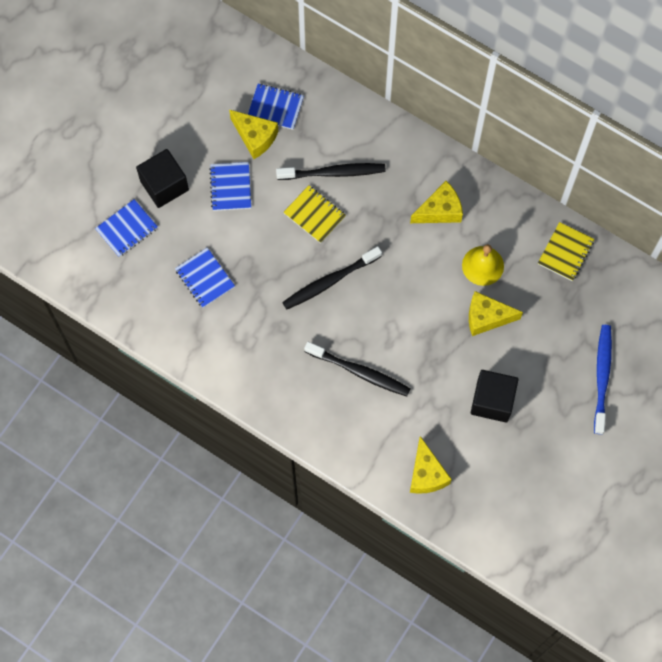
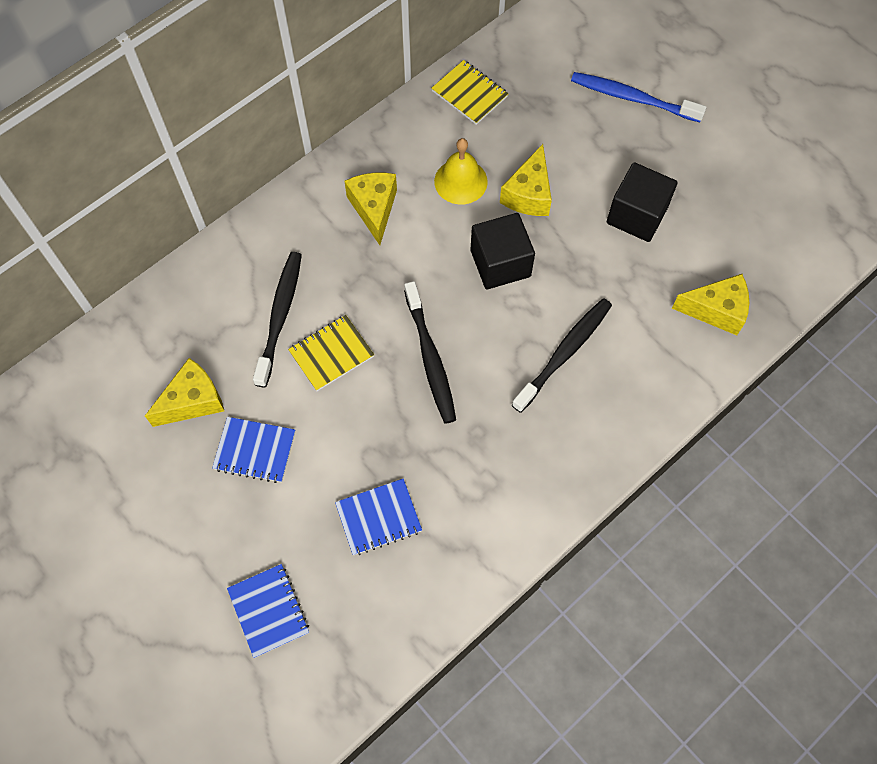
camera: 75 degrees left, 5 degrees down
(164, 185) = (220, 541): black cube -> black cube (500, 263)
(275, 107) = (159, 364): blue notebook -> none

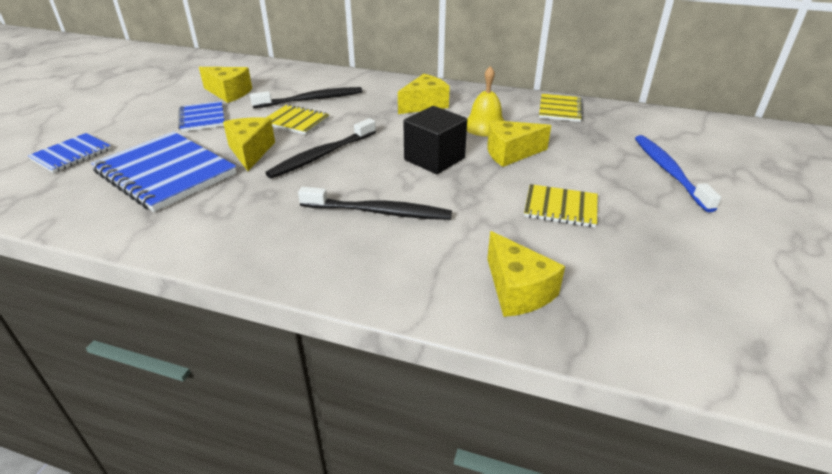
camera: 60 degrees right, 30 degrees down
(378, 518) = (165, 173): blue notebook -> blue notebook, size x1.84
(379, 423) = (250, 151): none -> yellow cheese
(637, 215) = (560, 208): black cube -> yellow notebook

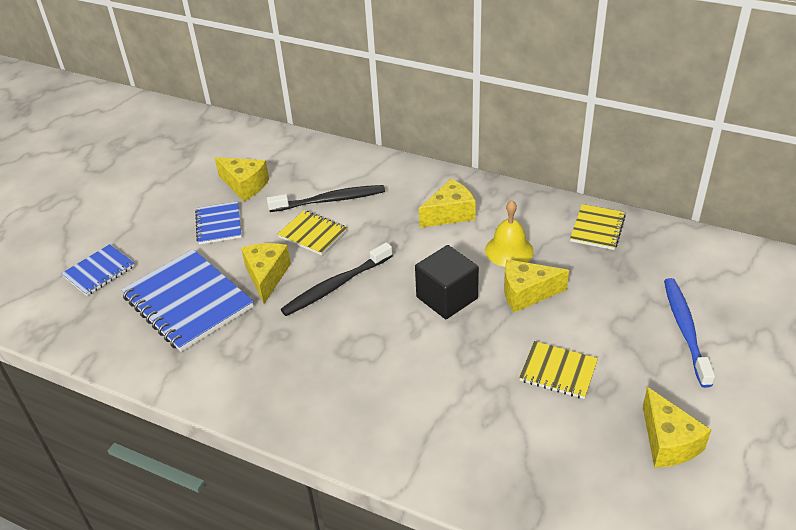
camera: 10 degrees right, 5 degrees up
(379, 212) = (383, 365): black toothbrush -> none
(517, 290) = (493, 465): yellow cheese -> yellow cheese (668, 442)

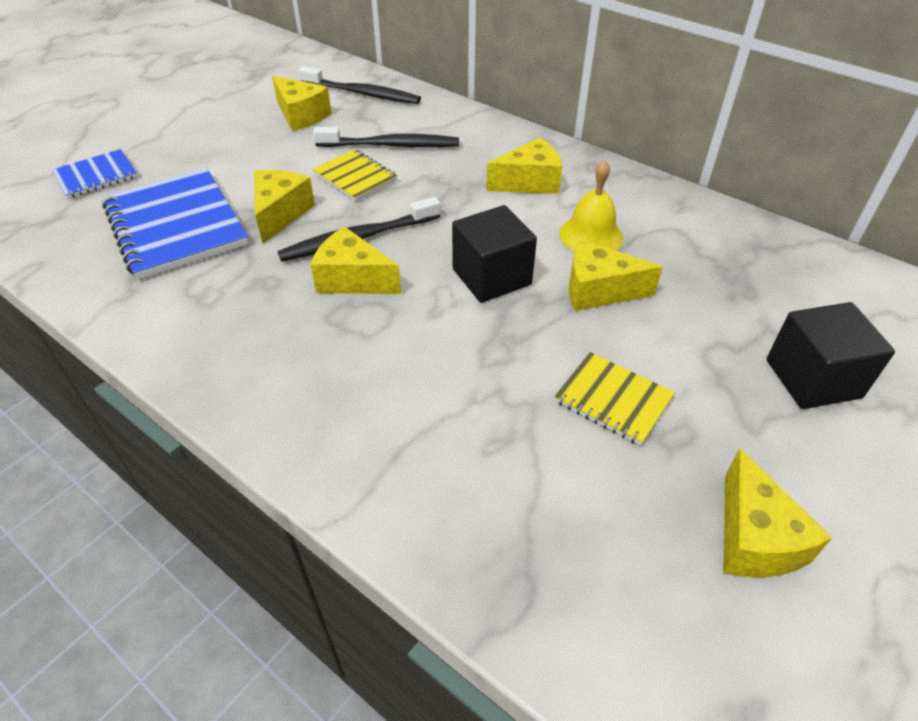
camera: 10 degrees right, 5 degrees up
(219, 224) = (253, 150): blue notebook -> none
(287, 156) = (362, 94): none -> black toothbrush
(345, 319) = (352, 279): none -> yellow cheese
(597, 228) = (715, 229): yellow notebook -> none
(685, 329) = (813, 378): blue toothbrush -> black cube

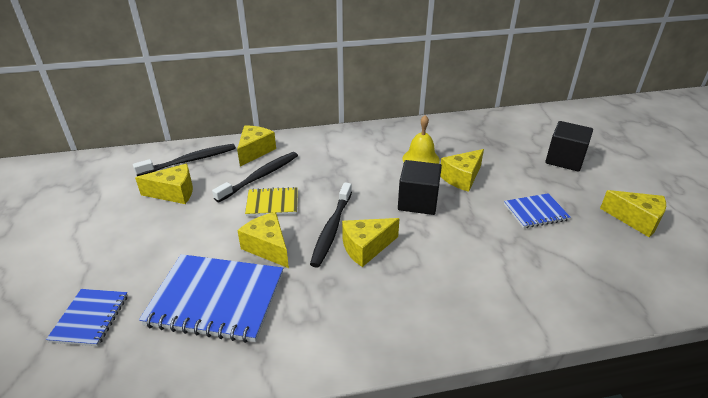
camera: 50 degrees left, 10 degrees down
(529, 182) = (357, 153): yellow cheese -> yellow cheese (255, 151)
(613, 400) = (535, 212): yellow notebook -> blue notebook

